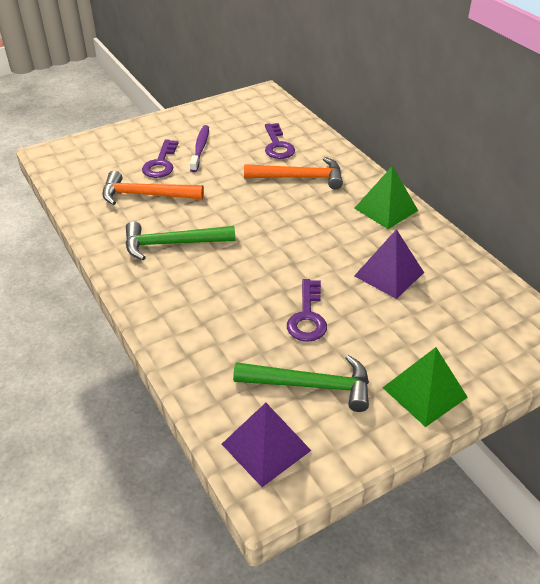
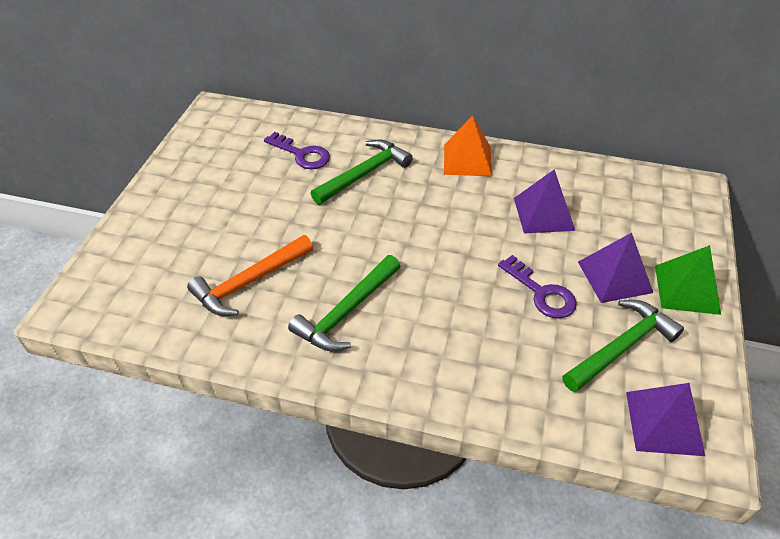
camera: 45 degrees left, 5 degrees up
(161, 163) = (216, 240): purple key -> none
(200, 148) = (233, 200): purple toothbrush -> none
(300, 178) = (364, 174): orange hammer -> green hammer
(378, 344) = (614, 276): none -> purple pyramid
(386, 209) = (467, 160): green pyramid -> orange pyramid

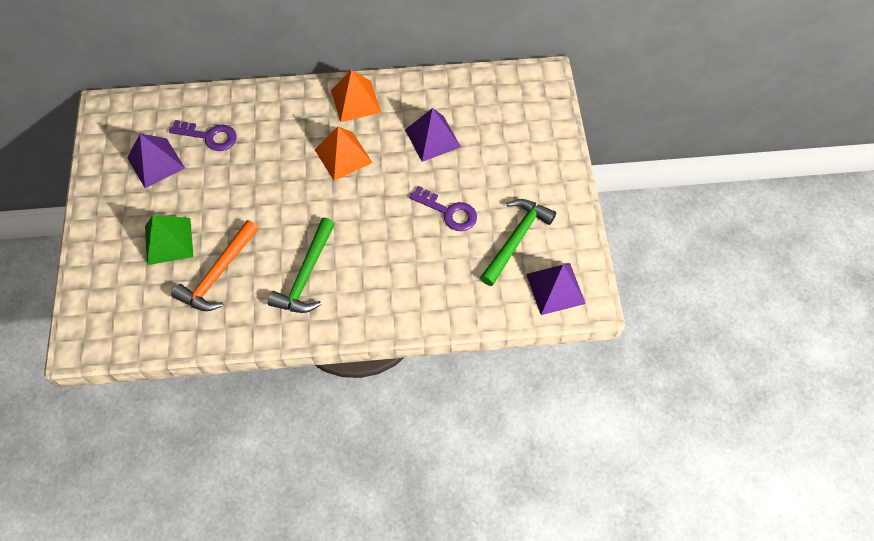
camera: 20 degrees left, 15 degrees up
(364, 174) = (272, 141): green hammer -> none
(435, 205) = (343, 156): none -> orange pyramid
(614, 276) = (499, 181): purple pyramid -> purple pyramid (156, 162)
(687, 289) = (553, 176): green pyramid -> green pyramid (168, 241)

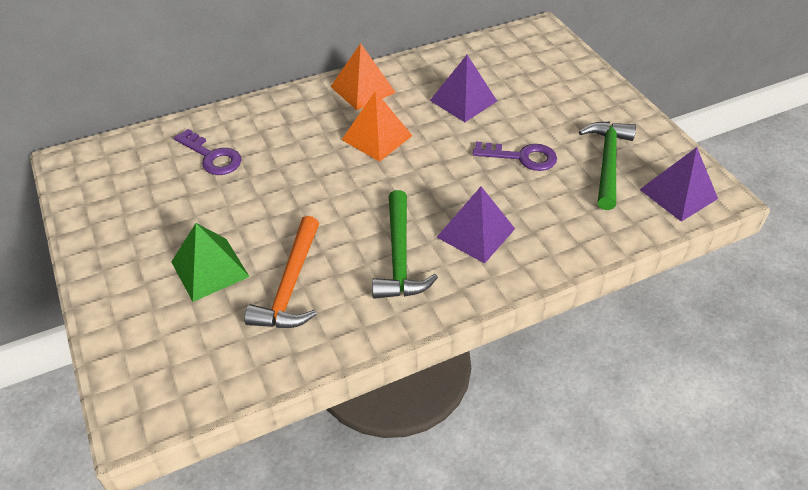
camera: 20 degrees left, 15 degrees down
(156, 162) = (157, 196): purple pyramid -> purple pyramid (475, 232)
(209, 136) = (212, 156): purple key -> purple key turned 45 degrees clockwise

